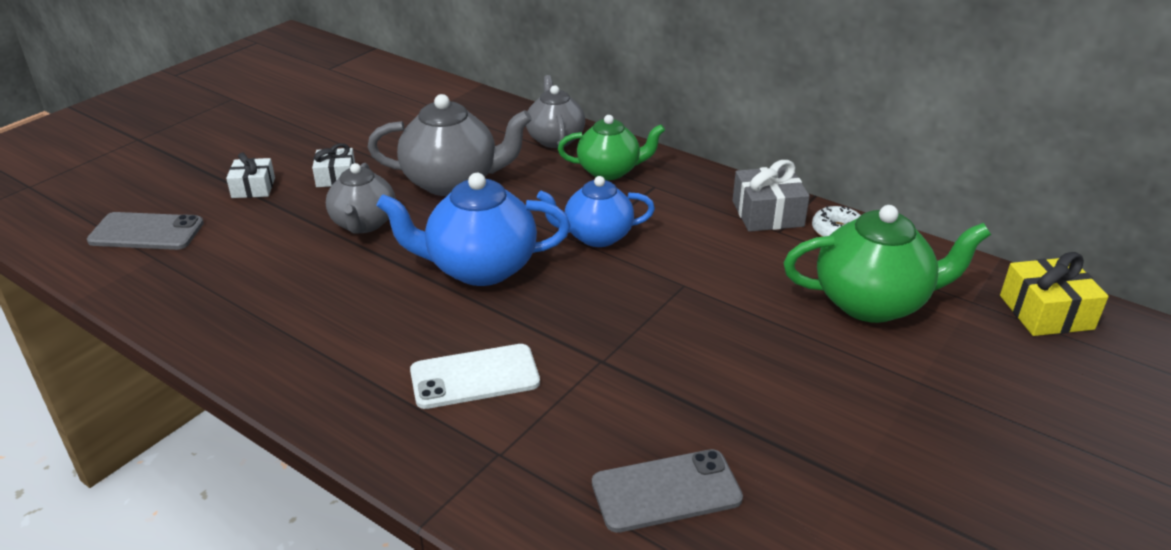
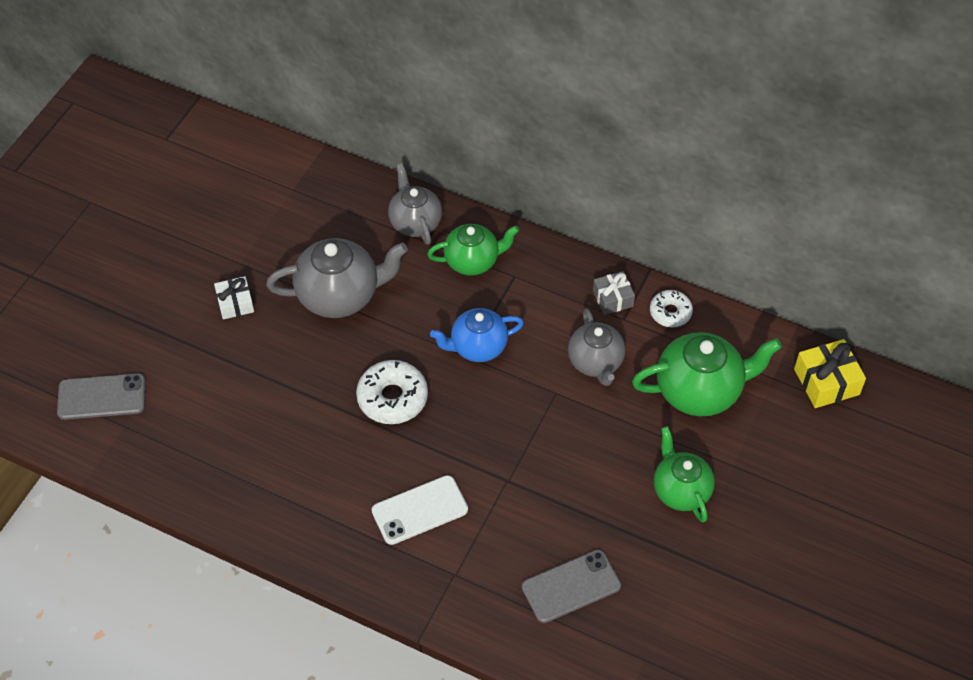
camera: 10 degrees left, 20 degrees up
(253, 188) = (168, 328): white gift -> none
(364, 224) = (281, 360): grey teapot -> grey teapot (596, 362)
(479, 268) = (392, 398): blue teapot -> white donut
(767, 214) = (613, 298): grey gift -> grey gift, size x0.66
(841, 399) = (680, 490): none -> green teapot

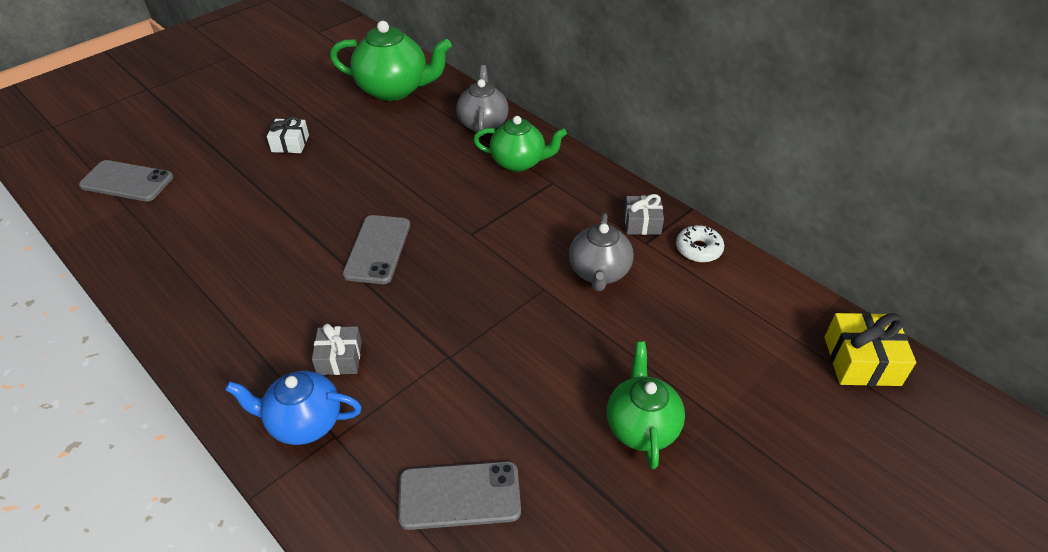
camera: 20 degrees right, 10 degrees down
(340, 295) = (383, 159): grey teapot -> none
(392, 398) = (377, 249): white donut -> grey phone
(420, 510) = (339, 358): white phone -> grey gift
(477, 347) = (485, 229): blue teapot -> blue teapot (304, 422)
(700, 390) = (704, 329): green teapot -> green teapot (394, 89)

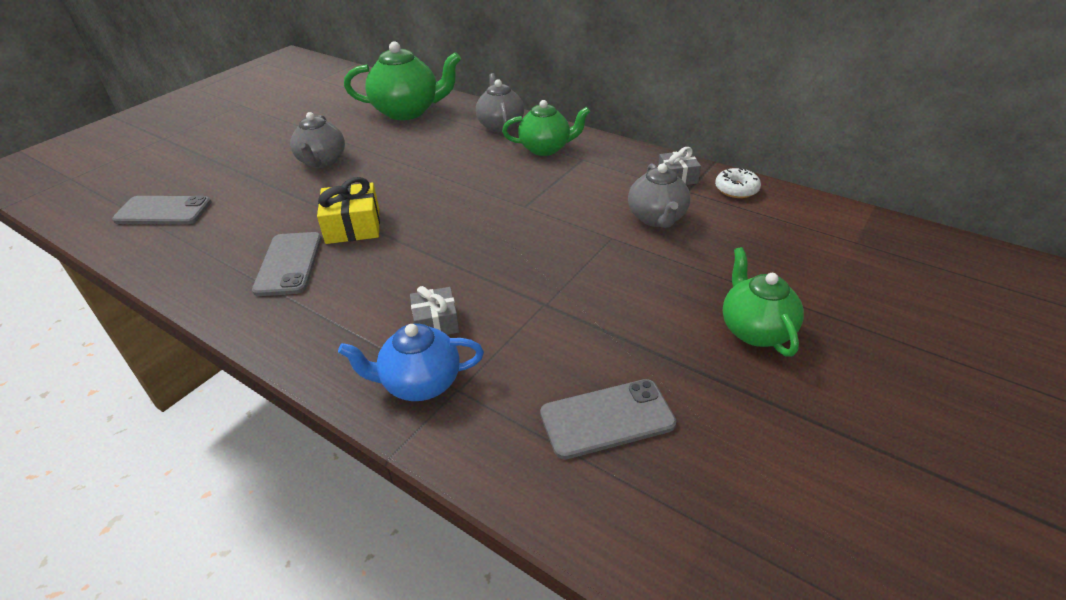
camera: 10 degrees left, 5 degrees down
(290, 143) = (322, 162): white gift -> grey teapot
(377, 249) = (440, 230): grey phone -> grey phone (289, 264)
(861, 361) = (920, 249): yellow gift -> yellow gift (353, 226)

